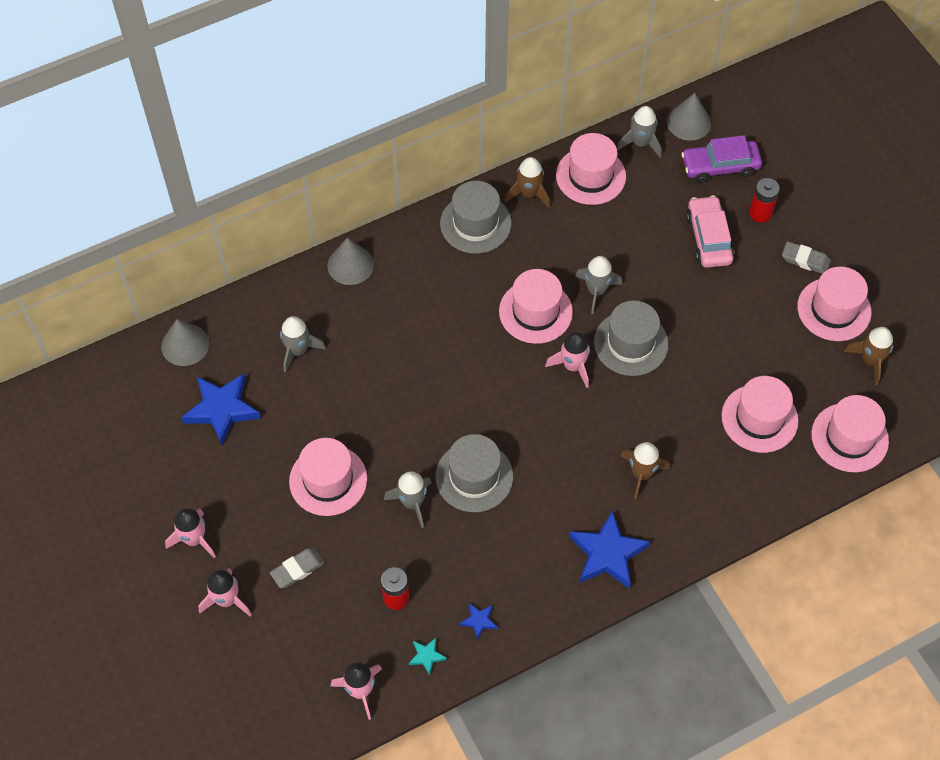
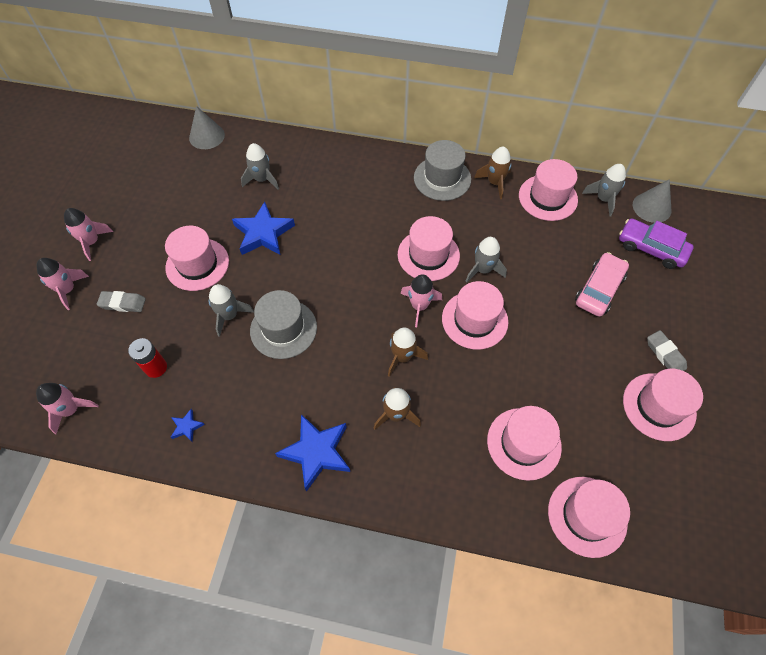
camera: 40 degrees right, 0 degrees up
(222, 409) = (186, 183): blue star -> blue star (263, 233)
(350, 265) = (342, 153): grey cone -> none
(426, 656) = (131, 422): turquoise star -> none
(631, 343) = (474, 320): grey hat -> pink hat
(760, 213) = (656, 298): red battery -> none
(870, 360) = (658, 468): brown rocket -> brown rocket (403, 357)

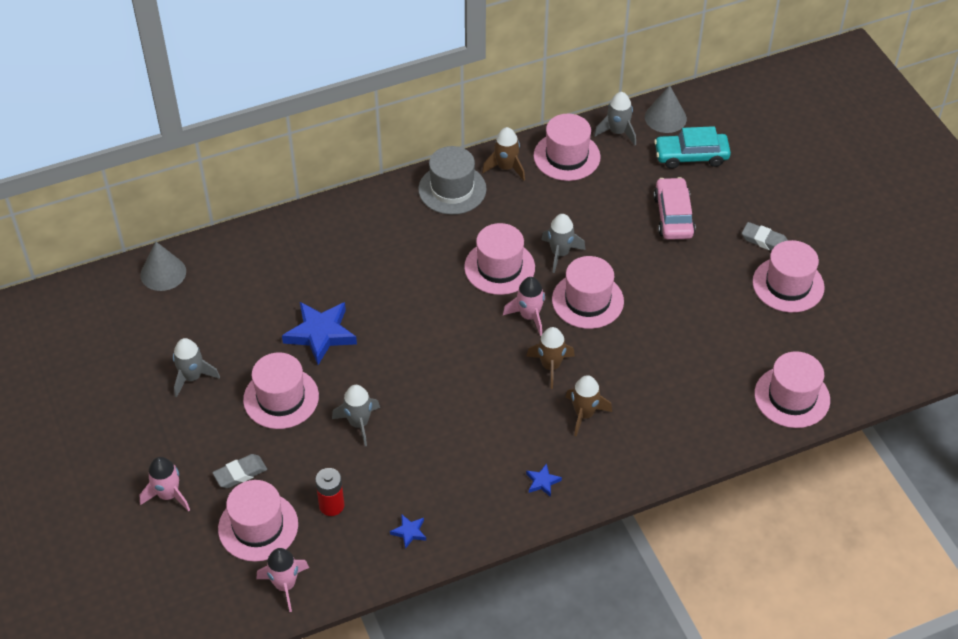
camera: 35 degrees left, 10 degrees down
(92, 242) = (145, 440): pink rocket -> none
(262, 179) = (269, 285): grey rocket -> grey rocket (192, 377)
(283, 329) = (421, 405): grey hat -> none
(316, 452) = (542, 482): blue star -> blue star, size x0.46
(524, 443) = (705, 374): pink hat -> pink hat (258, 526)
(651, 248) = (691, 156): purple car -> turquoise car

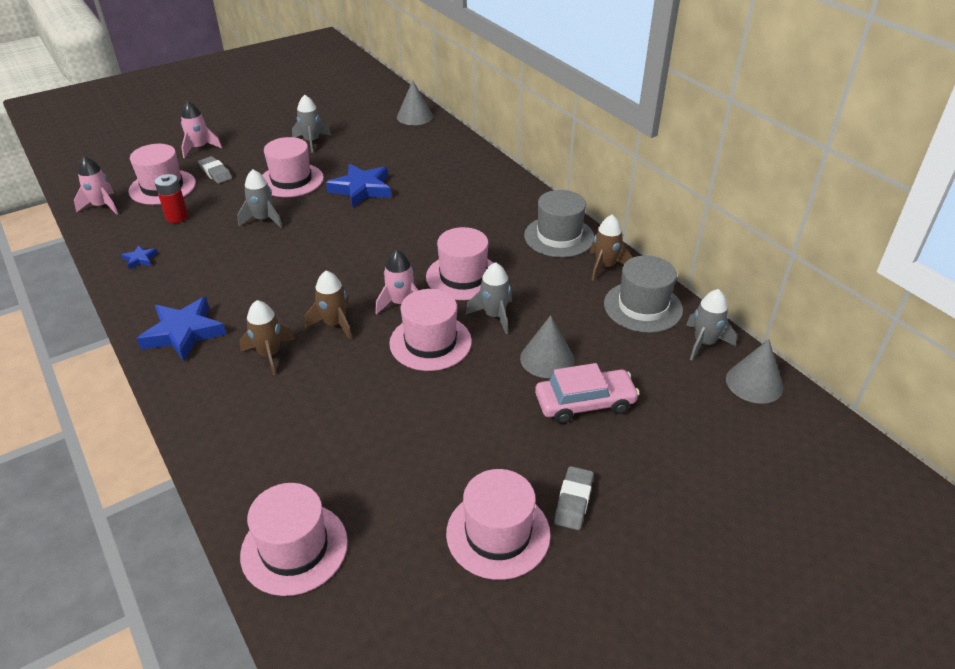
camera: 80 degrees right, 10 degrees down
(542, 482) = (184, 333): blue star -> blue star, size x2.18
(566, 156) = (643, 307): pink hat -> grey hat
(620, 229) = (547, 359): none -> grey cone
(691, 156) = (698, 412): turquoise car -> none

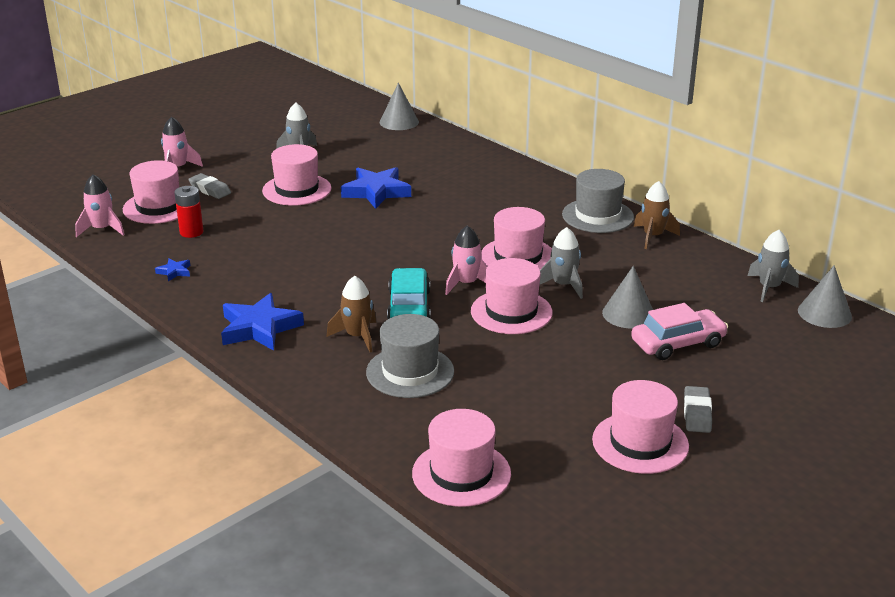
camera: 10 degrees left, 10 degrees down
(263, 219) = (286, 227): grey rocket -> none
(334, 324) = (409, 306): brown rocket -> turquoise car
(643, 307) = (701, 265): grey hat -> grey hat (410, 372)

